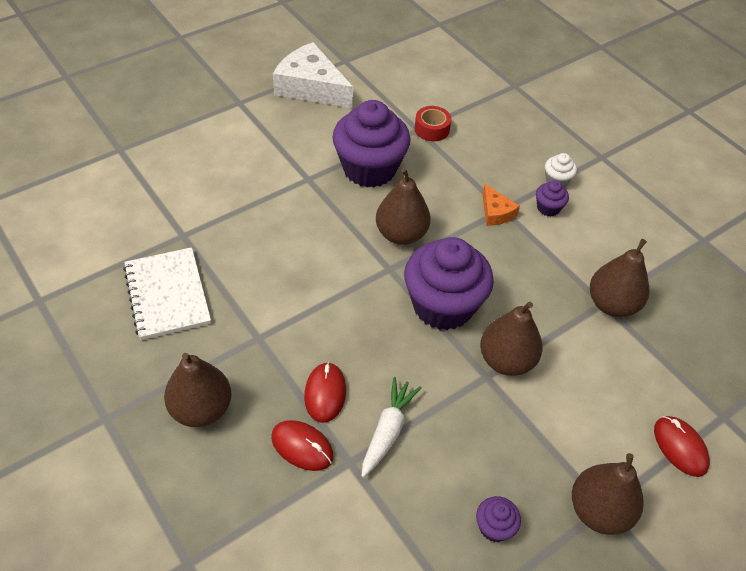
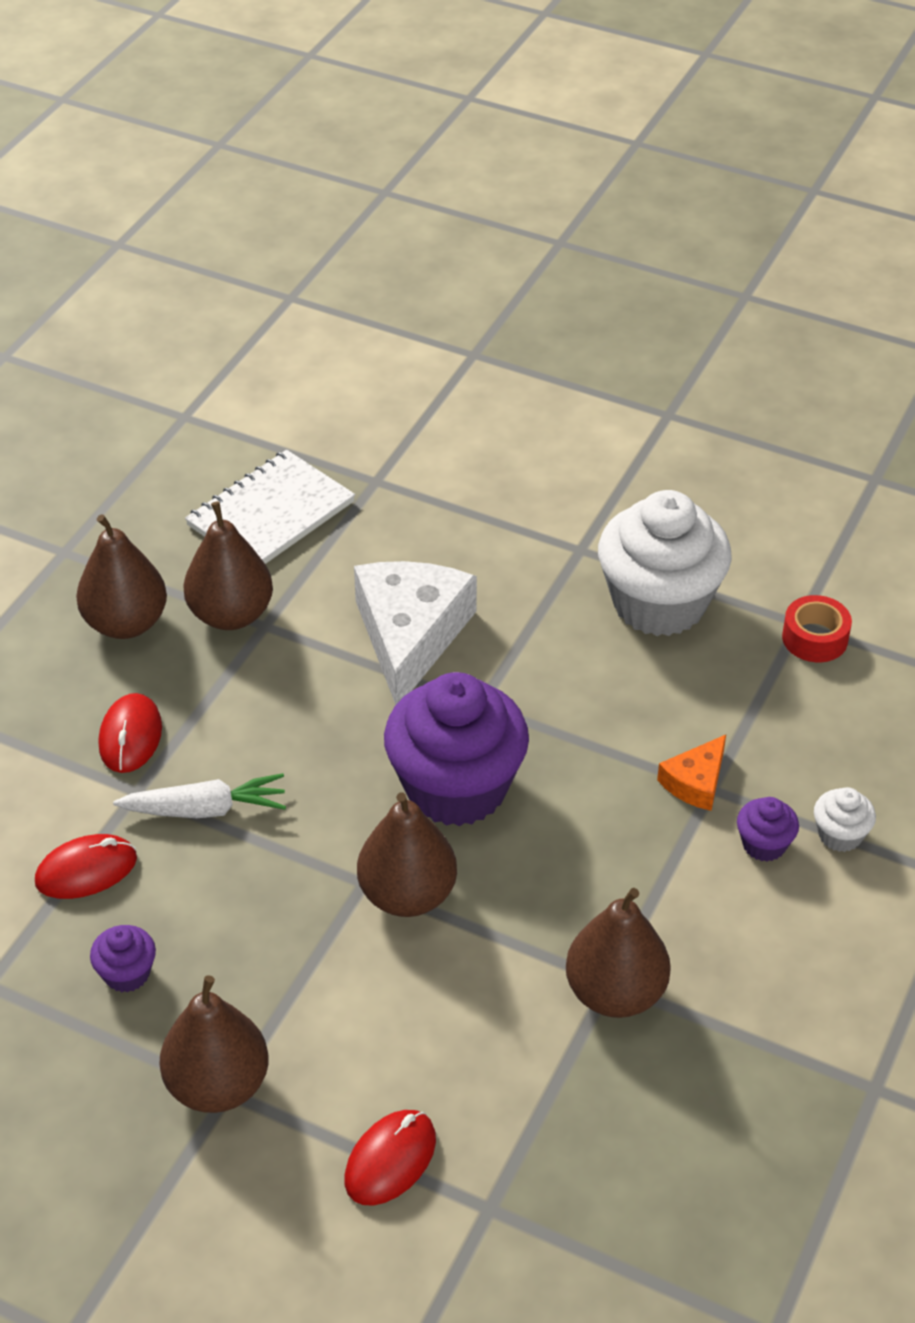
camera: 65 degrees right, 5 degrees down
(311, 87) = (774, 469): white cheese -> white cheese (410, 635)
(325, 393) = (222, 724): red mouse -> red mouse (86, 870)
(369, 169) = (659, 603): purple cupcake -> white cupcake
(401, 234) = (556, 690): brown pear -> brown pear (231, 615)

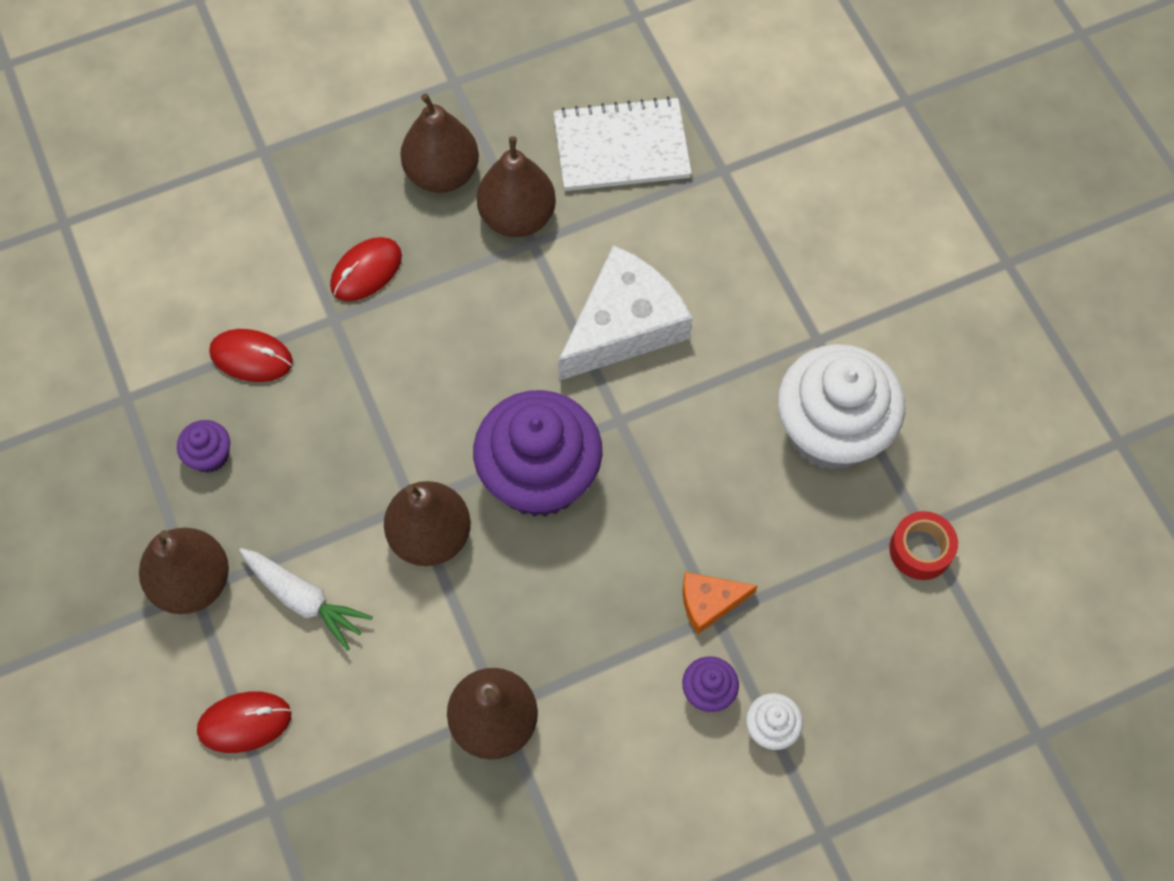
camera: 40 degrees right, 20 degrees up
(205, 809) = (363, 367): white carrot -> white carrot (304, 599)

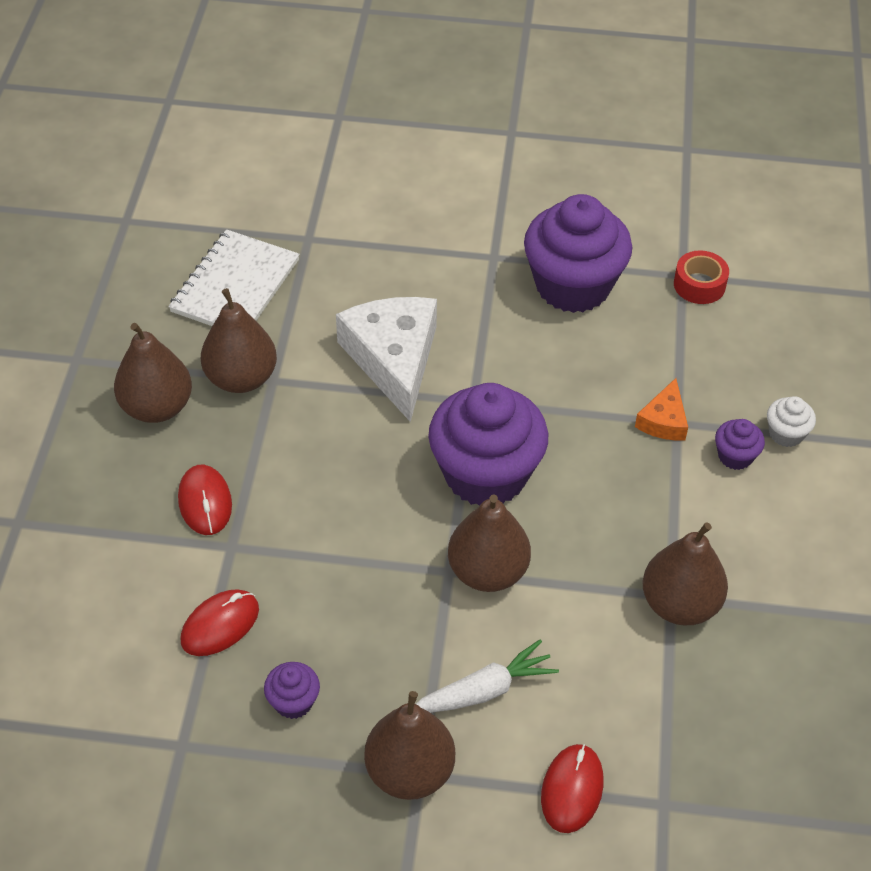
camera: 60 degrees left, 15 degrees down
(831, 431) = (573, 286): white cupcake -> purple cupcake

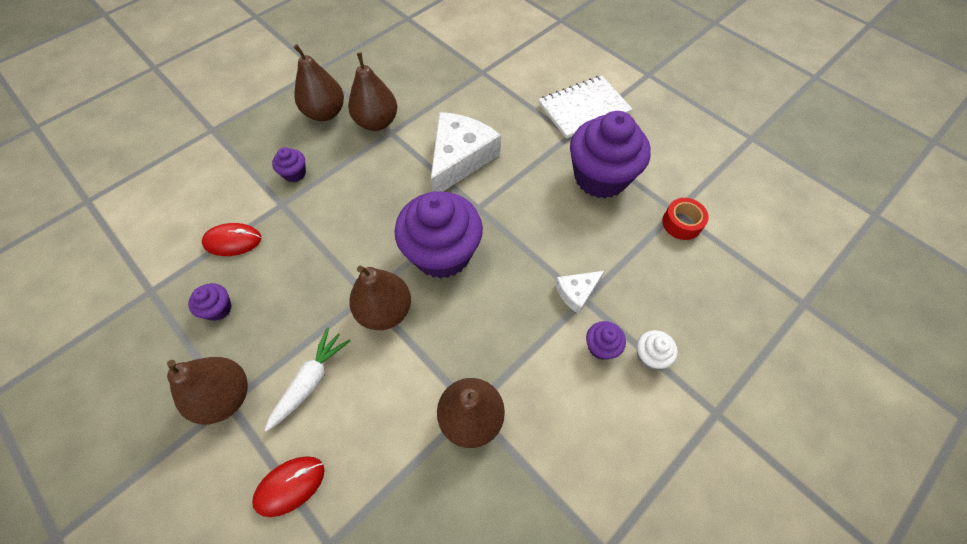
camera: 40 degrees right, 10 degrees up
(205, 502) = (294, 173): red mouse -> purple cupcake
(235, 286) = (423, 75): white notebook -> white notebook (583, 108)
(485, 690) = (310, 381): white carrot -> white carrot turned 75 degrees counterclockwise
(663, 420) = (577, 292): orange cheese -> white cheese

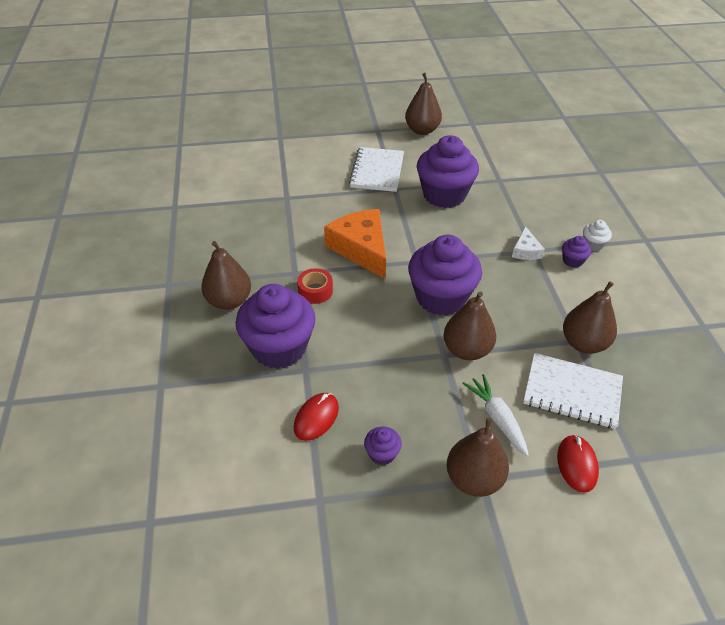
camera: 55 degrees left, 15 degrees down
(294, 173) = (279, 348): purple cupcake -> purple cupcake, size x2.36
(377, 122) = (275, 275): brown pear -> brown pear (422, 130)
(389, 437) = (572, 392): none -> white notebook
(460, 158) = (361, 248): white cheese -> orange cheese
(681, 223) = (510, 183): red tape -> red tape (315, 291)

